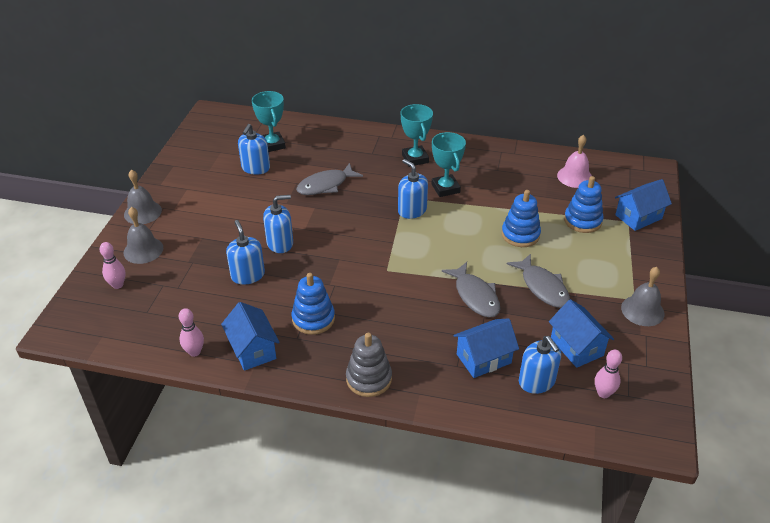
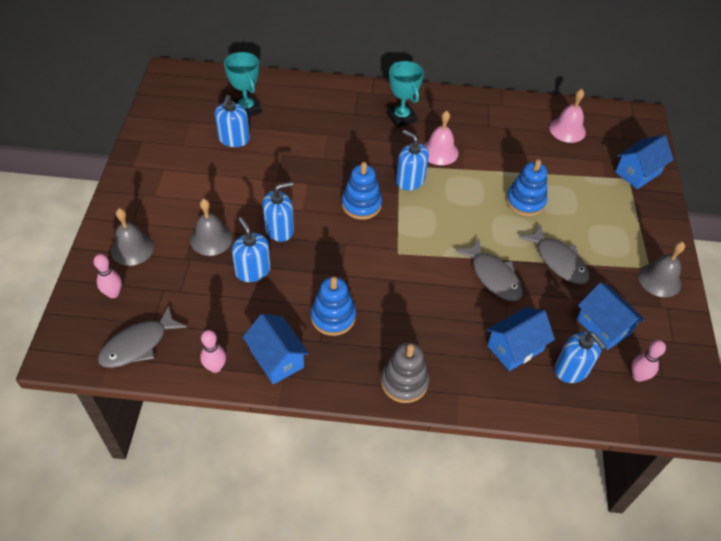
camera: 10 degrees left, 10 degrees up
(142, 212) = (121, 202): grey bell -> grey bell (211, 239)
(325, 185) = (313, 155): grey fish -> grey fish (138, 345)
(445, 188) = (439, 151): turquoise trophy -> pink bell
(582, 221) = (584, 181): blue stacking toy -> blue stacking toy (361, 204)

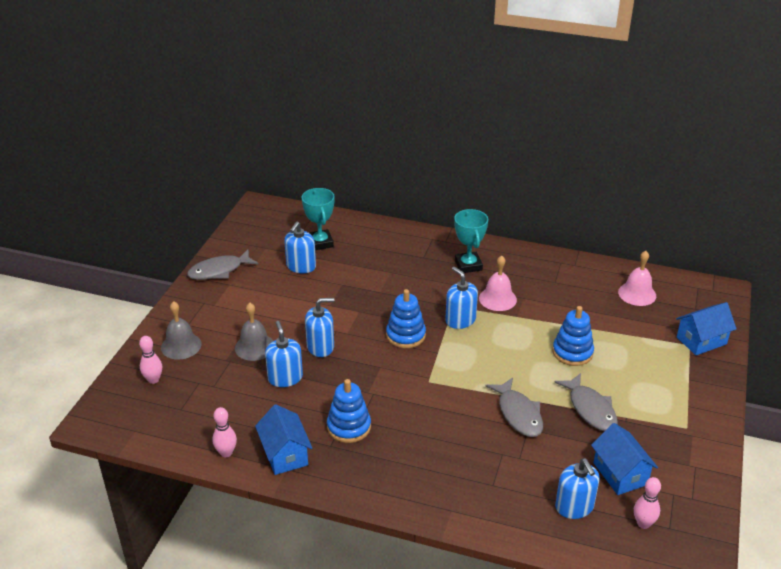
camera: 15 degrees right, 15 degrees down
(138, 345) = (162, 424): grey fish -> grey fish (219, 271)
(404, 382) = (400, 492): grey stacking toy -> none
(515, 348) = (521, 479): blue house -> none
(659, 279) = (694, 440): grey bell -> none

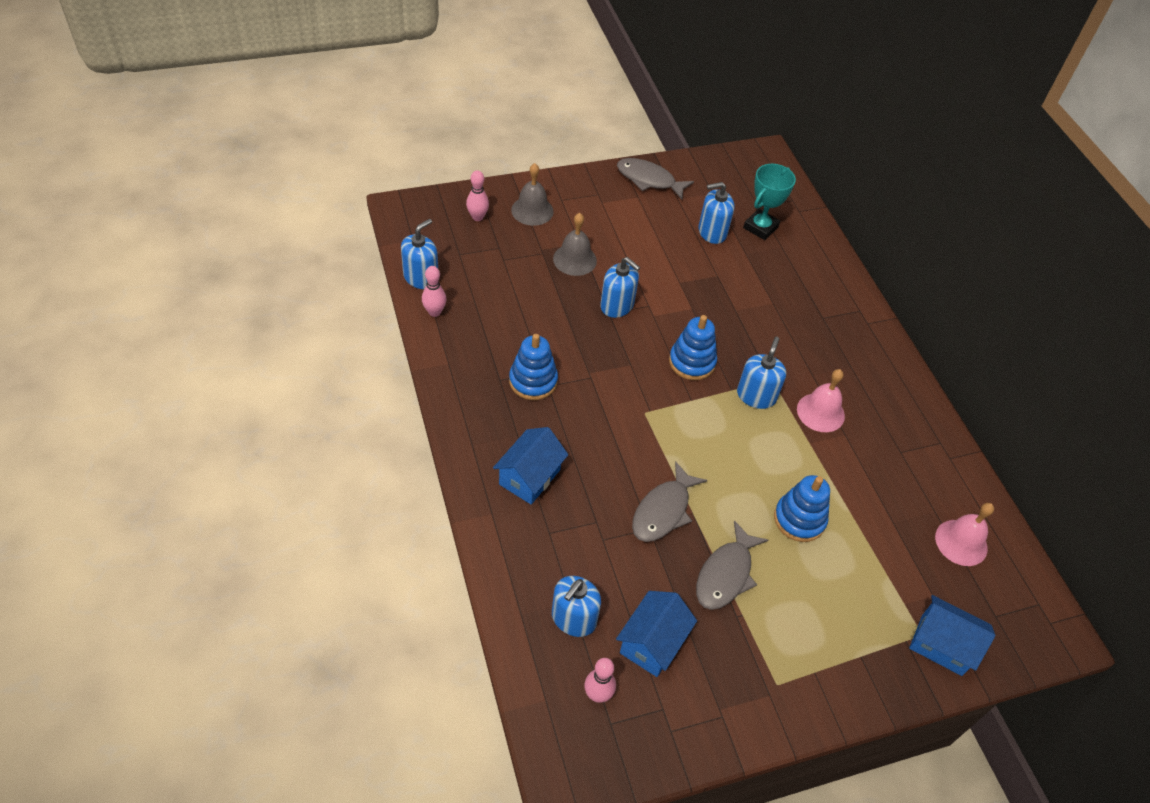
camera: 50 degrees right, 15 degrees up
(285, 378) = (555, 302): blue soap dispenser -> blue soap dispenser (421, 277)
(285, 454) = (464, 353): blue house -> blue house (529, 477)
(468, 265) = (848, 361): turquoise trophy -> none

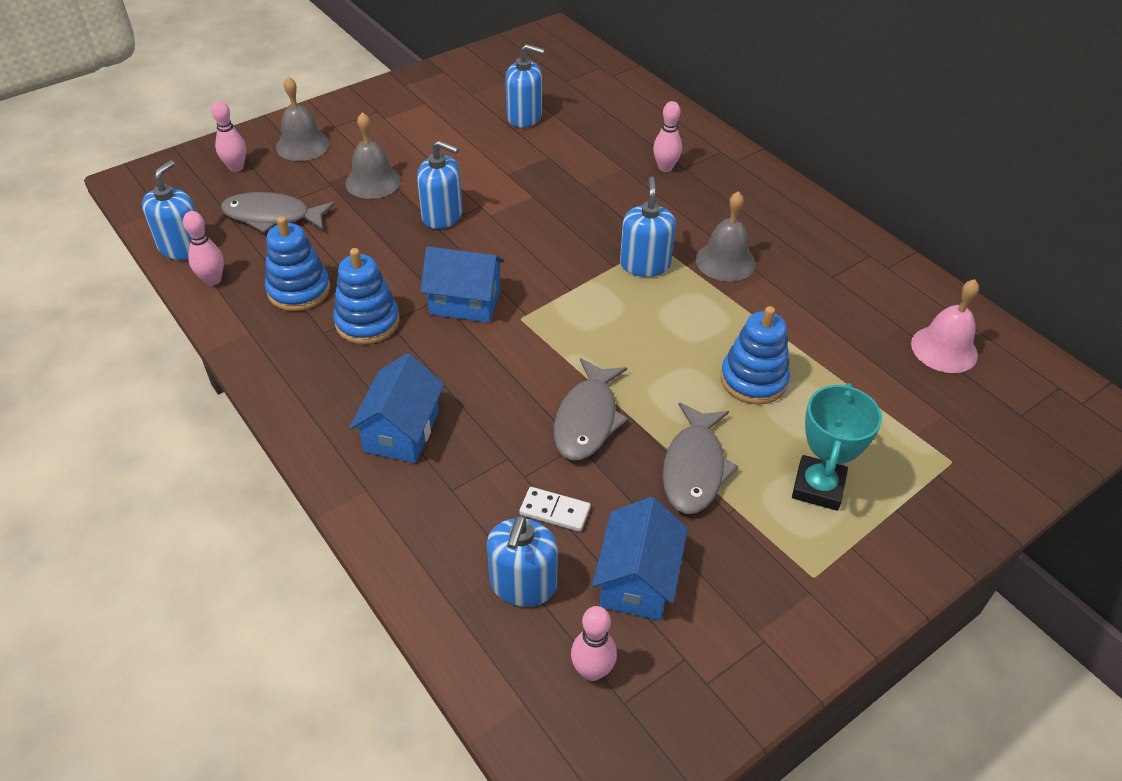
camera: 15 degrees left, 5 degrees down
(614, 573) = (555, 511): none -> white domino
(649, 180) = (431, 84): grey fish -> grey fish (272, 216)
(692, 362) = (555, 250): blue stacking toy -> blue stacking toy (299, 290)
(712, 232) = (524, 117): blue soap dispenser -> blue soap dispenser turned 135 degrees counterclockwise
(760, 227) = (577, 100): turquoise trophy -> turquoise trophy (818, 487)
(807, 313) = (665, 168): none -> pink bowling pin
(820, 412) = (725, 261): pink bell -> grey bell
(941, 645) = (979, 465): blue house -> blue house (465, 302)

